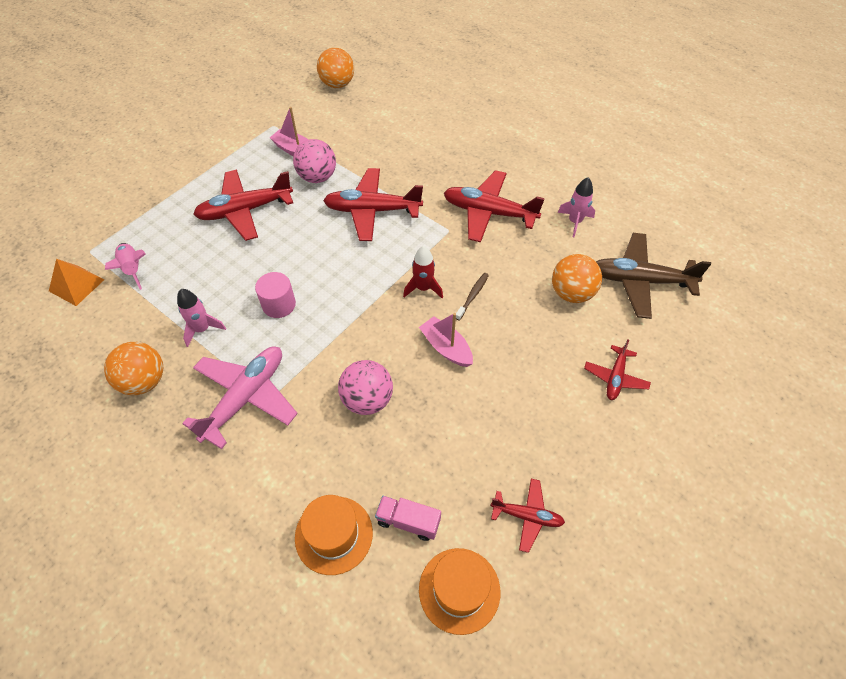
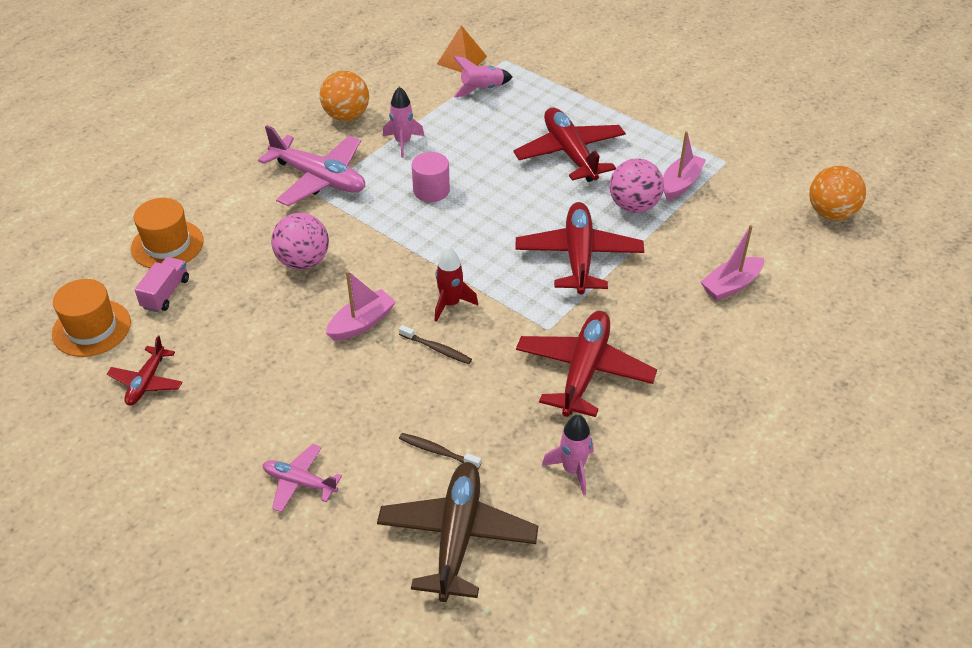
camera: 90 degrees right, 10 degrees down
(405, 136) = (731, 285): none -> pink boat
(571, 293) = (437, 451): orange ball -> brown toothbrush
(615, 377) = (299, 482): red plane -> pink plane

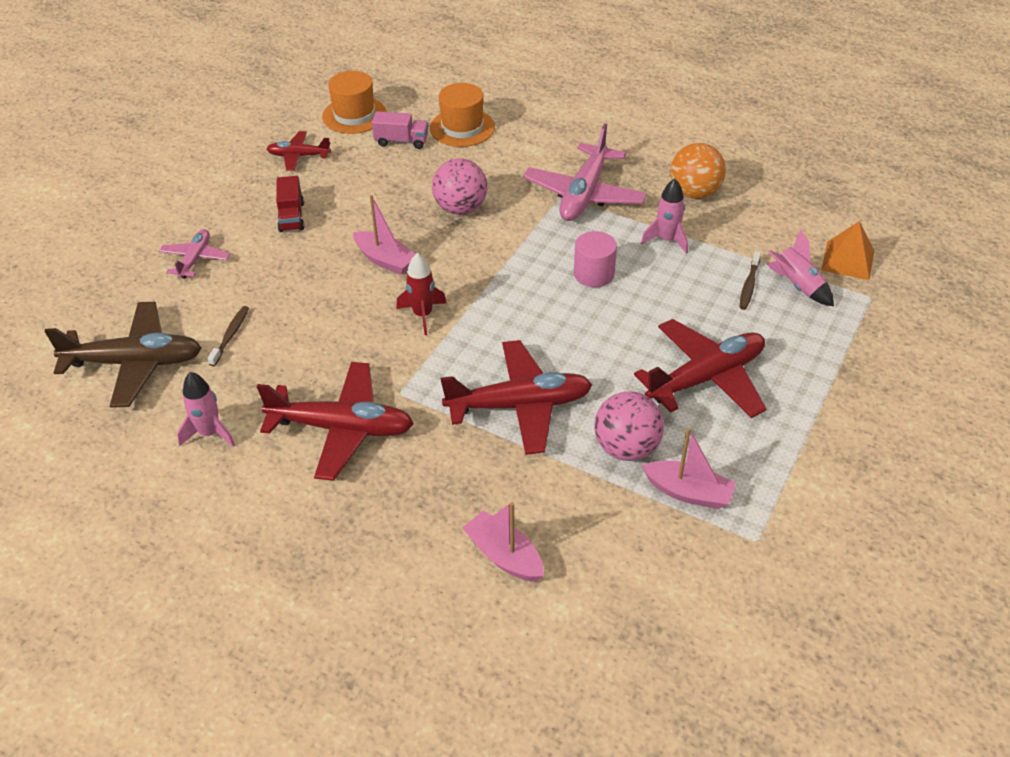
camera: 80 degrees right, 0 degrees up
(259, 393) = (291, 217): none -> red truck
(437, 349) = (359, 315): brown toothbrush -> brown toothbrush (749, 285)
(831, 213) = (686, 674): orange ball -> none

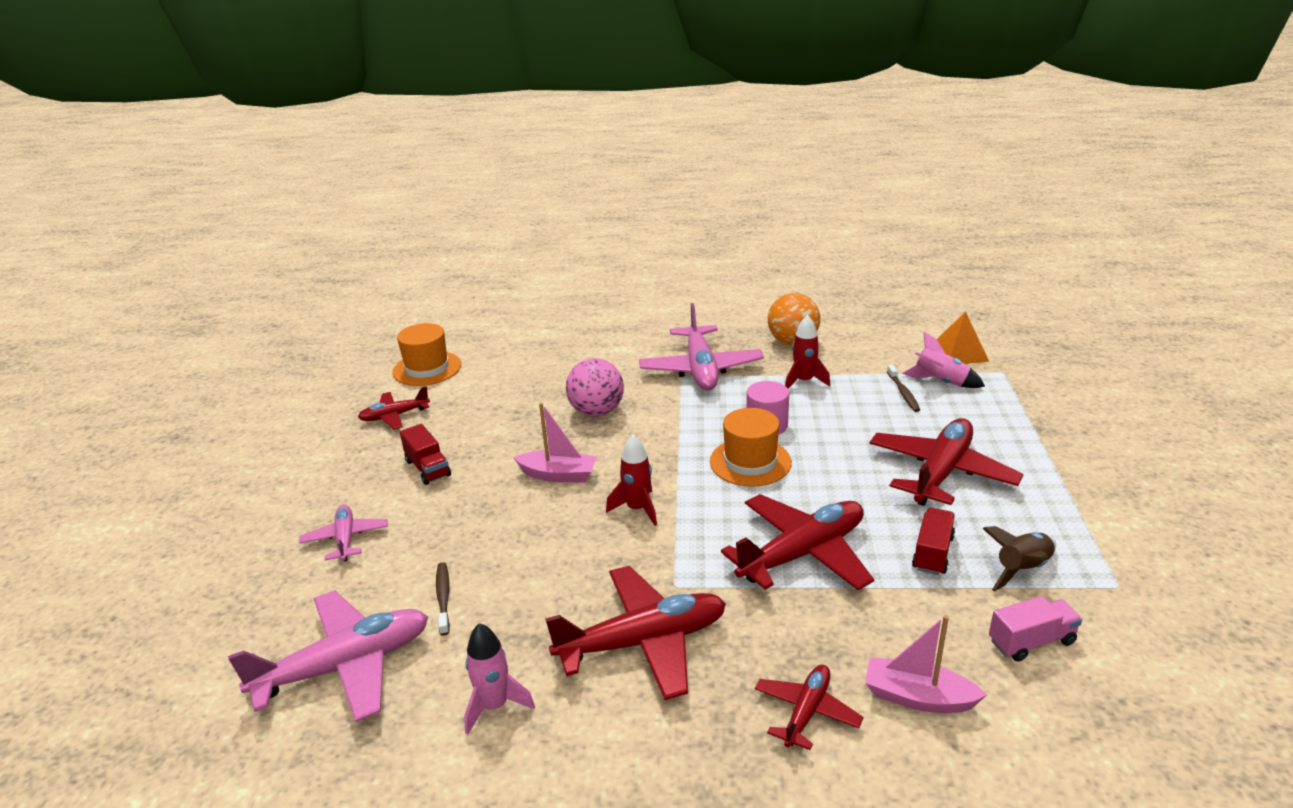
camera: 25 degrees left, 15 degrees down
(135, 363) = (345, 666): brown plane -> pink plane
(401, 141) = (492, 376): pink truck -> pink truck (1031, 641)
(414, 530) = (806, 712): none -> red plane
(462, 128) = (543, 351): orange hat -> orange hat (750, 462)
(626, 448) = (932, 553): pink ball -> red truck
(666, 240) = (804, 381): pink rocket -> red rocket
(688, 492) = (1022, 569): pink boat -> brown rocket

